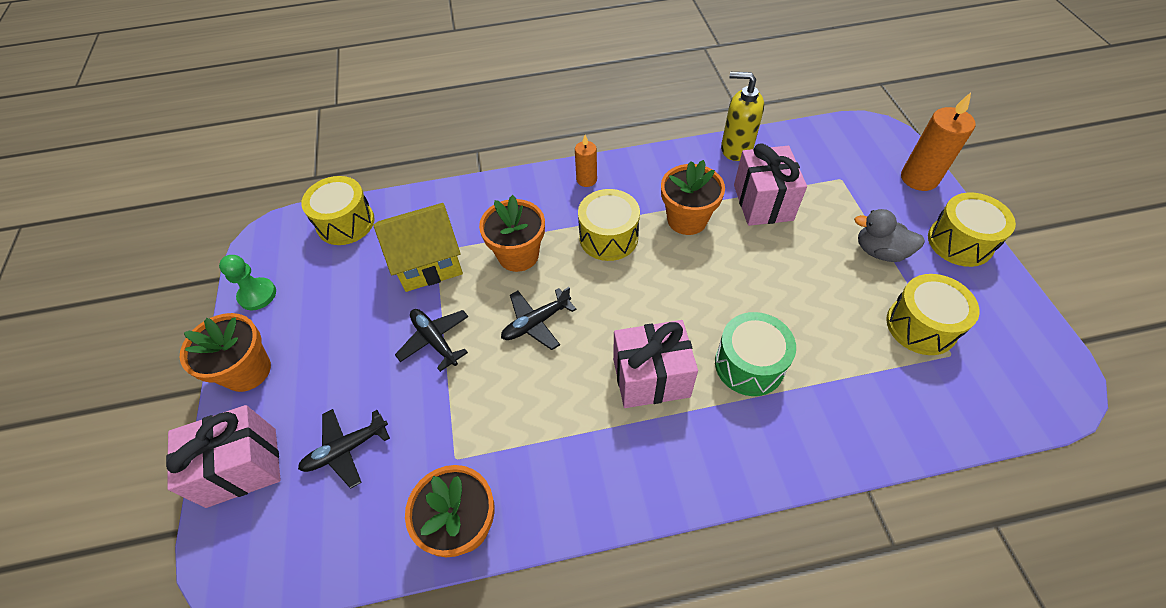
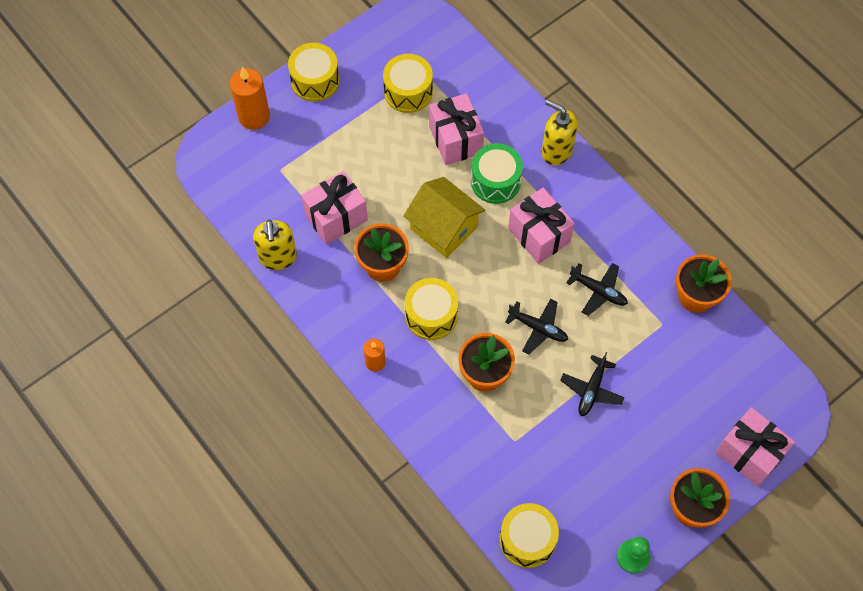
camera: 120 degrees left, 10 degrees up
(346, 449) = (698, 395): black plane -> black plane (598, 291)
(428, 262) = (529, 440): yellow house -> yellow house (444, 228)
(769, 459) = (556, 151): none -> yellow soap dispenser
(828, 347) = (455, 140): none -> pink gift
(880, 251) = (350, 127): grey duck -> none

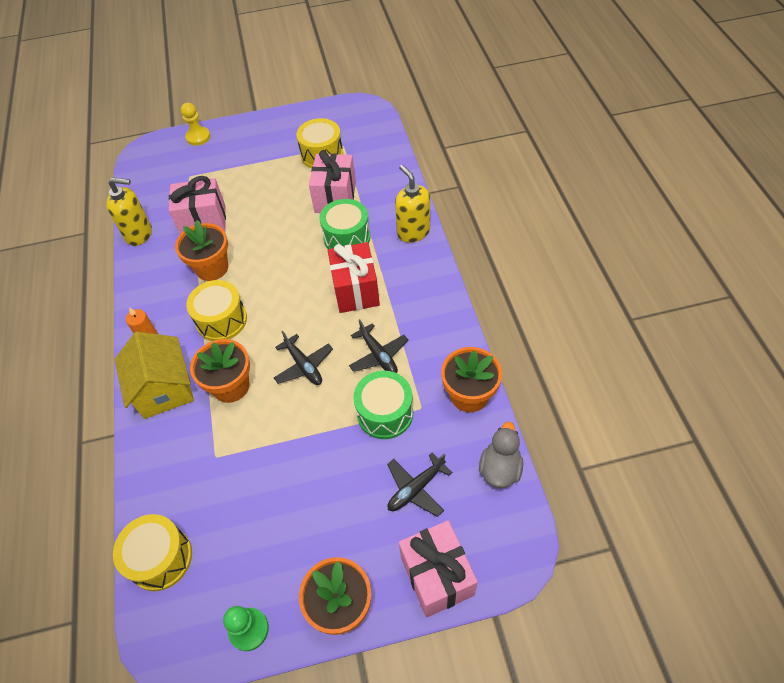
camera: 30 degrees right, 10 degrees down
(254, 116) = (198, 137): orange candle -> yellow pawn
(278, 257) = (139, 234): yellow soap dispenser -> yellow soap dispenser turned 105 degrees counterclockwise
(315, 80) = (259, 128): yellow drum -> none
(444, 228) = (280, 257): yellow house -> yellow house (164, 389)
(539, 235) = (356, 290): pink gift -> red gift
(592, 390) = (316, 440): black plane -> black plane (416, 489)
(635, 342) = (385, 413): none -> green drum
(753, 349) = (500, 468): none -> grey duck

